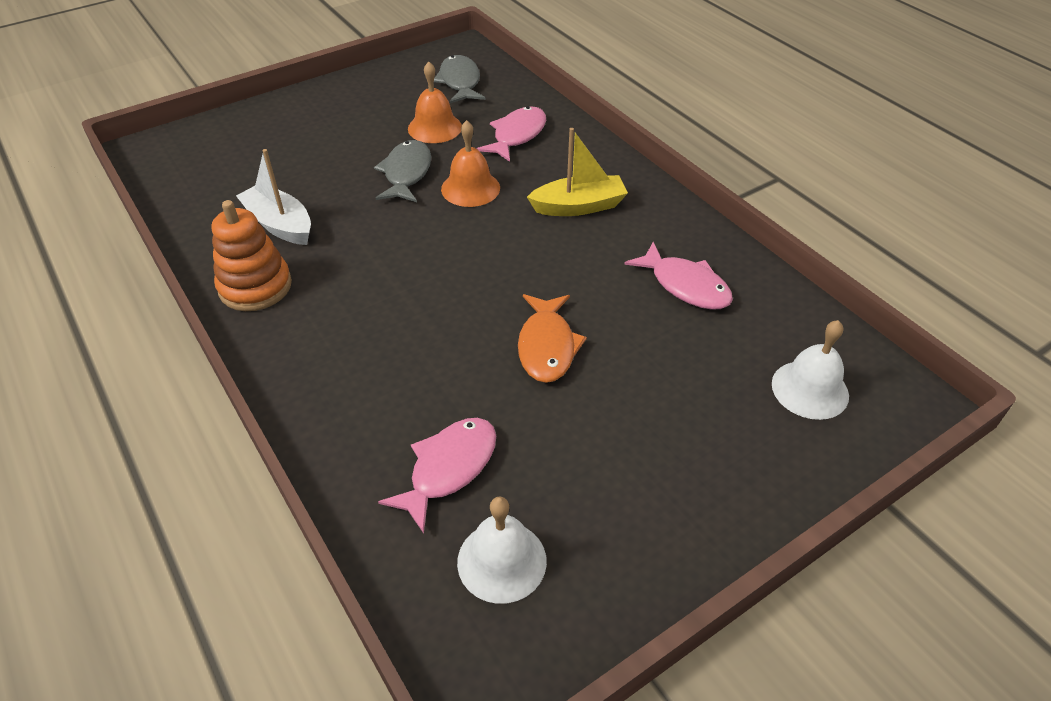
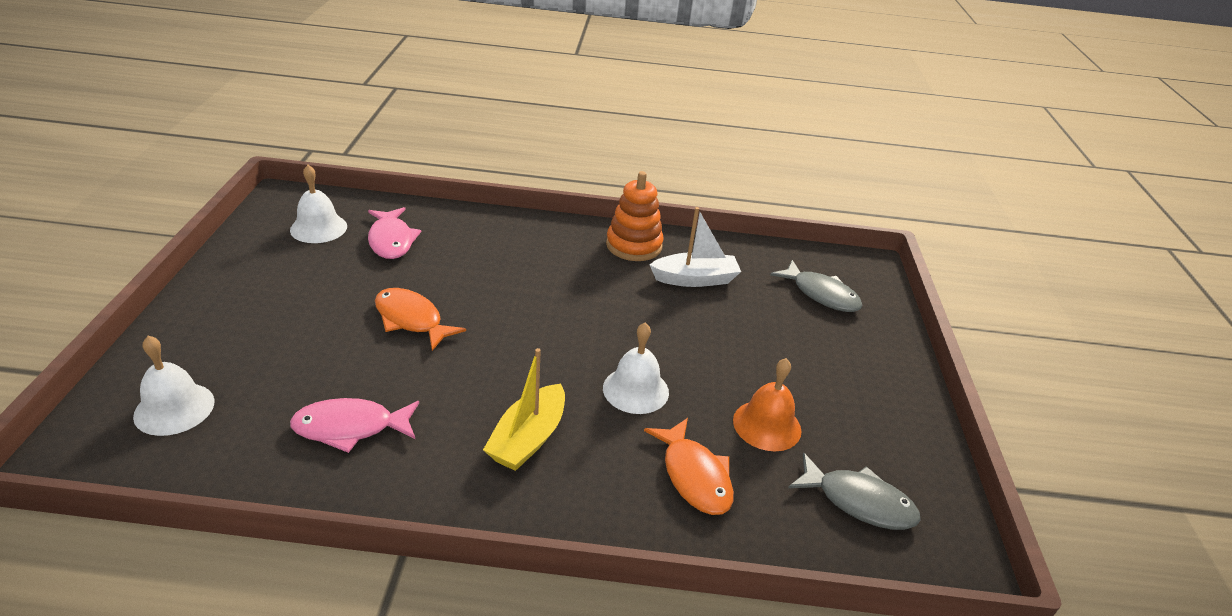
camera: 125 degrees right, 10 degrees down
(406, 173) = (700, 366): grey fish -> grey fish (821, 294)
(470, 188) = (635, 390): orange bell -> white bell
(517, 135) = (694, 476): pink fish -> orange fish

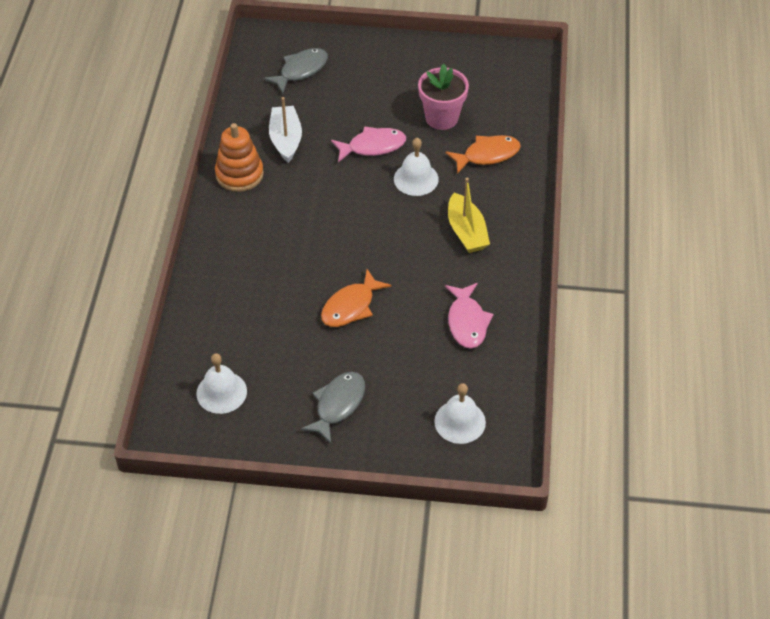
camera: 85 degrees left, 15 degrees up
(391, 240) = (240, 336): pink fish -> pink fish (372, 146)
(528, 439) = (466, 232): yellow boat -> yellow boat turned 45 degrees clockwise
(767, 425) = (441, 118): orange bell -> pink flower pot
(858, 501) = (497, 87): grey fish -> grey fish (338, 405)

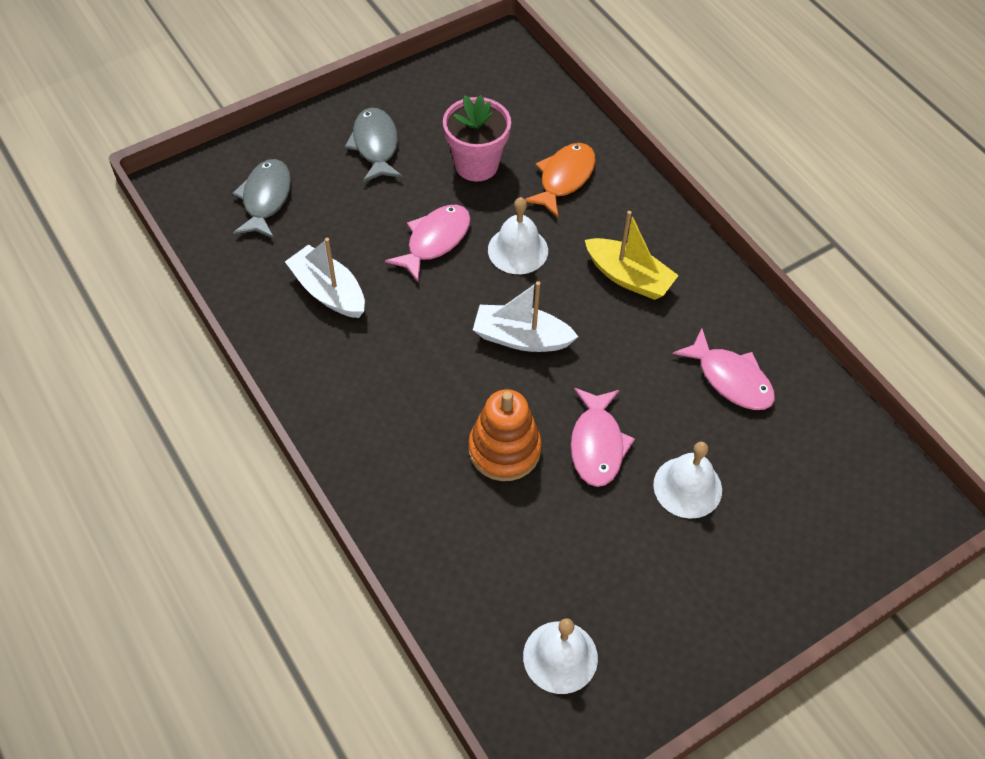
camera: 40 degrees left, 5 degrees up
(239, 174) = (314, 367): orange stacking toy -> orange stacking toy (504, 449)
(338, 405) = (700, 574): grey fish -> grey fish (375, 145)
(351, 306) = (597, 444): orange fish -> pink fish
(367, 226) = (521, 338): none -> white boat
(460, 421) = (837, 498): white bell -> white bell (687, 487)

